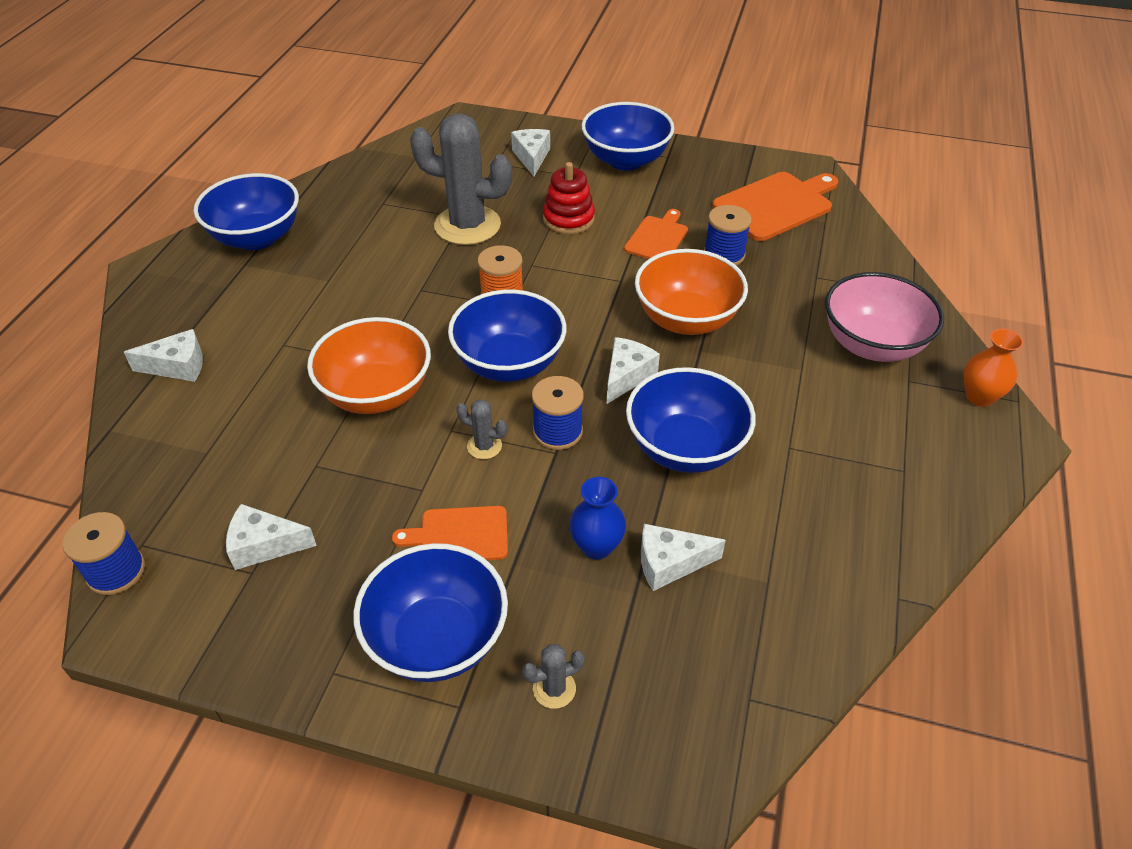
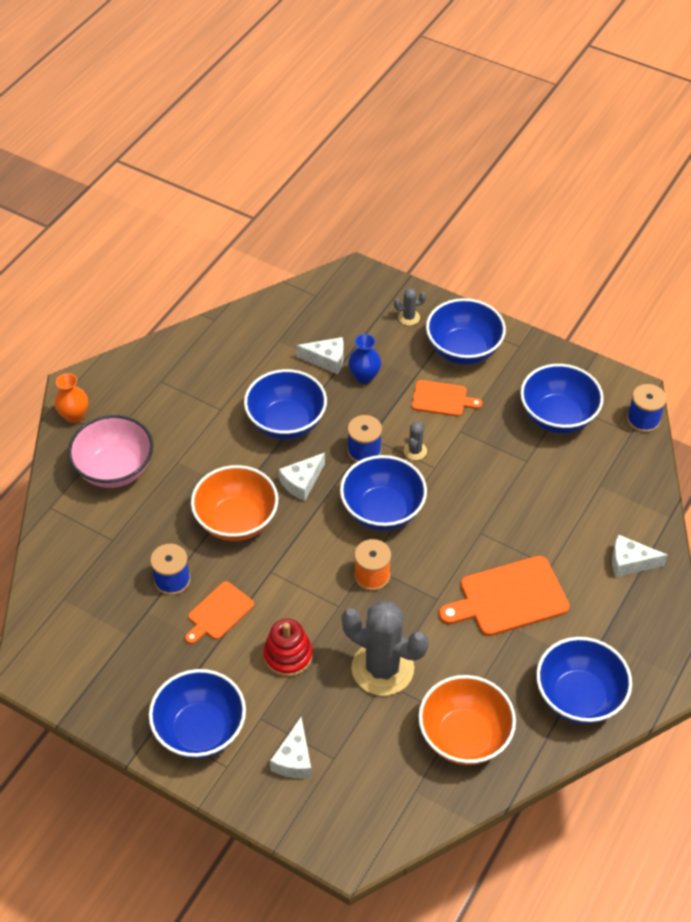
camera: 165 degrees left, 5 degrees up
(264, 545) = (557, 417): white cheese -> blue bowl
(377, 394) = (482, 506): orange bowl -> orange bowl (464, 736)
(484, 446) = (415, 451): grey cactus -> grey cactus turned 75 degrees clockwise
(776, 205) = (92, 629): orange cutting board -> orange cutting board (509, 597)

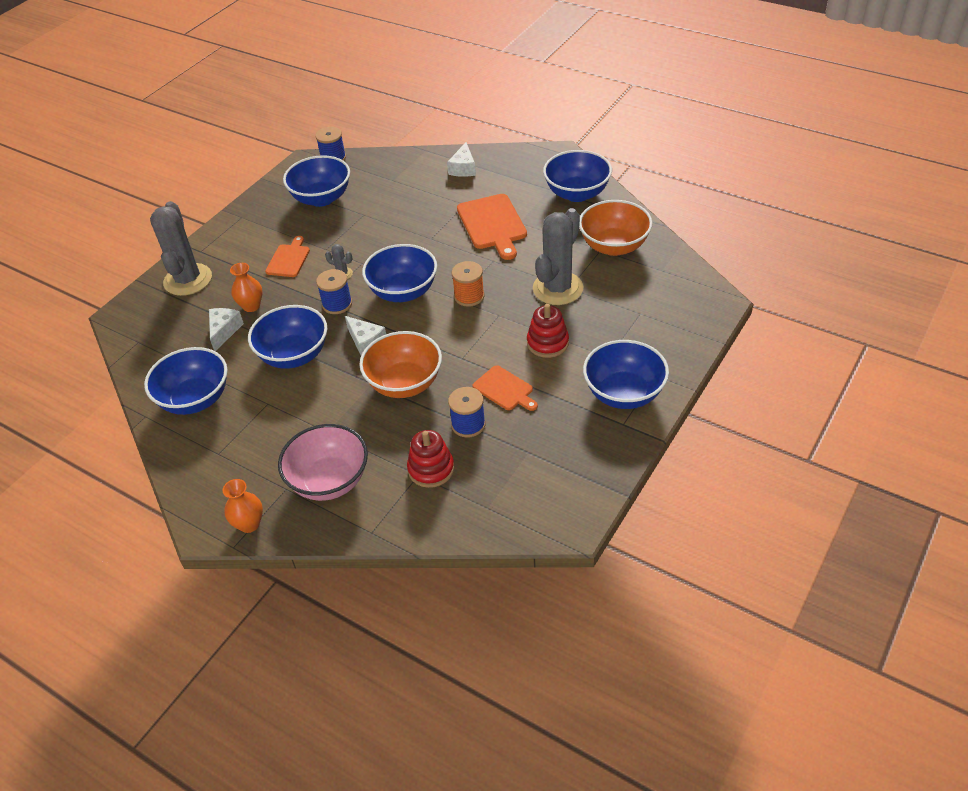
camera: 85 degrees left, 5 degrees down
(117, 550) = (431, 469): none -> red stacking toy
(294, 759) = (644, 335): white cheese -> none
(364, 377) = (251, 306): blue vase -> orange vase
(409, 317) = (188, 280): grey cactus -> grey cactus, size x2.39
(463, 350) = (236, 247): blue bowl -> blue bowl (195, 399)

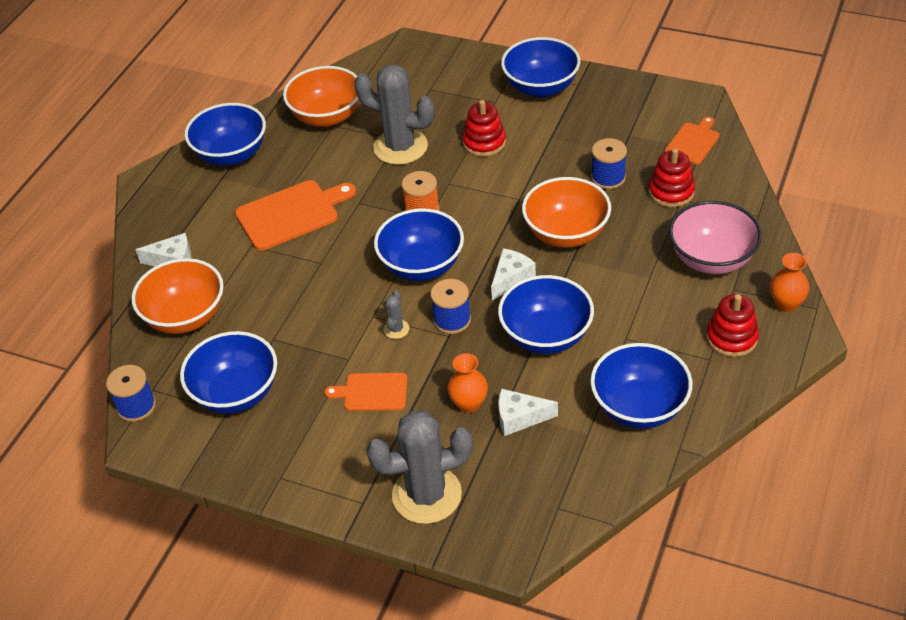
camera: 100 degrees left, 0 degrees up
(231, 474) = (731, 338): none -> red stacking toy
(403, 175) = (185, 317): none -> orange bowl
(504, 389) = (555, 161): orange cutting board -> orange cutting board (693, 142)

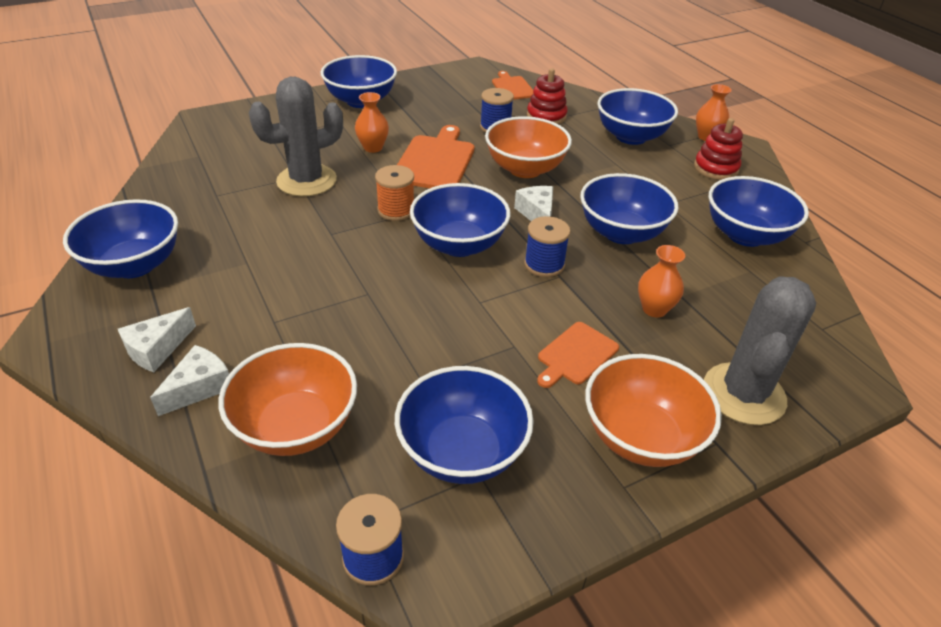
camera: 55 degrees left, 5 degrees down
(291, 214) = (278, 275): orange cutting board -> orange cutting board (435, 161)
(327, 116) = (200, 192): orange bowl -> orange bowl (641, 437)
(396, 329) = (514, 298): grey cactus -> none
(484, 143) = (373, 147): red stacking toy -> orange vase
(519, 418) = (699, 292): white cheese -> white cheese (157, 349)
(711, 259) = (631, 137): pink bowl -> blue bowl

